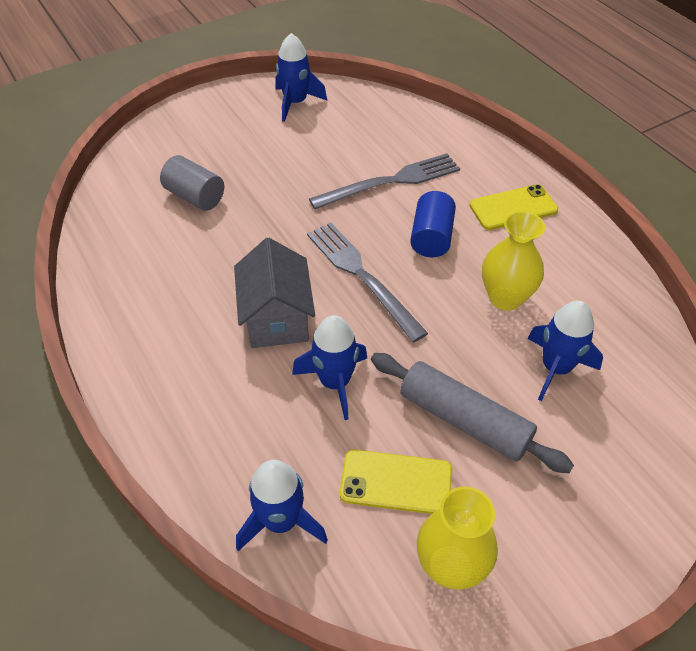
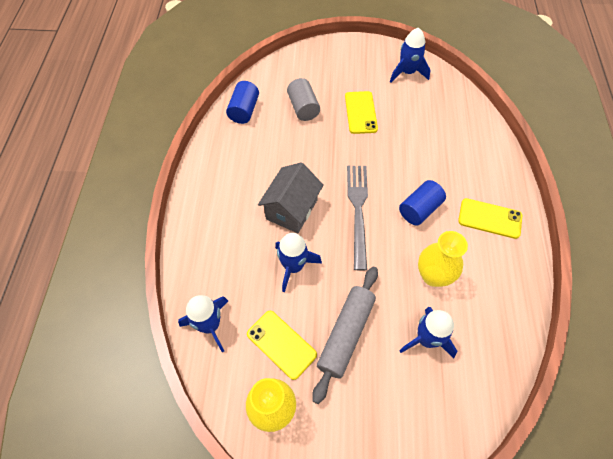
camera: 35 degrees right, 10 degrees up
(113, 236) = (244, 110): none -> blue cylinder
(274, 169) = (360, 112): none -> yellow phone
(390, 182) = (424, 158): grey fork -> none
(464, 420) = (346, 334): grey rolling pin -> grey rolling pin turned 45 degrees clockwise

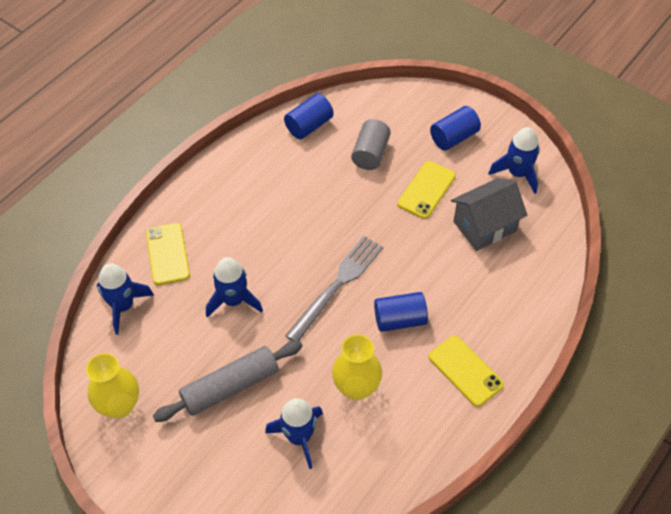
camera: 35 degrees right, 5 degrees down
(281, 344) = (168, 359): yellow phone -> yellow phone (167, 254)
(291, 209) = (275, 247): grey house -> grey house (484, 226)
(348, 69) = (454, 137): none -> blue cylinder

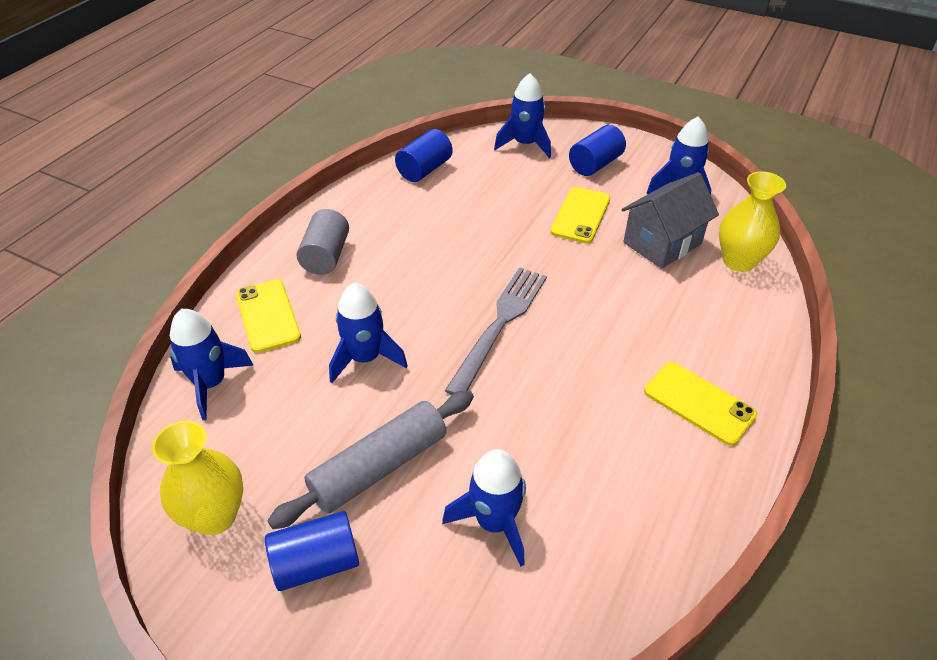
camera: 10 degrees left, 10 degrees down
(356, 387) = (559, 444): yellow vase -> yellow vase (738, 261)
(370, 154) = (503, 188): grey cylinder -> grey cylinder (326, 256)
(399, 107) = (525, 144): none -> blue rocket
(400, 319) = (592, 354): blue cylinder -> blue cylinder (316, 563)

